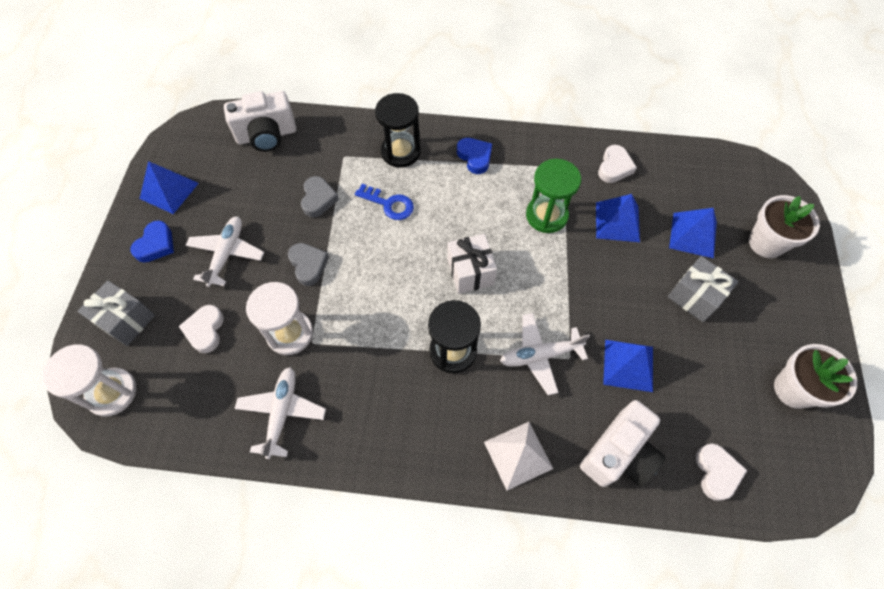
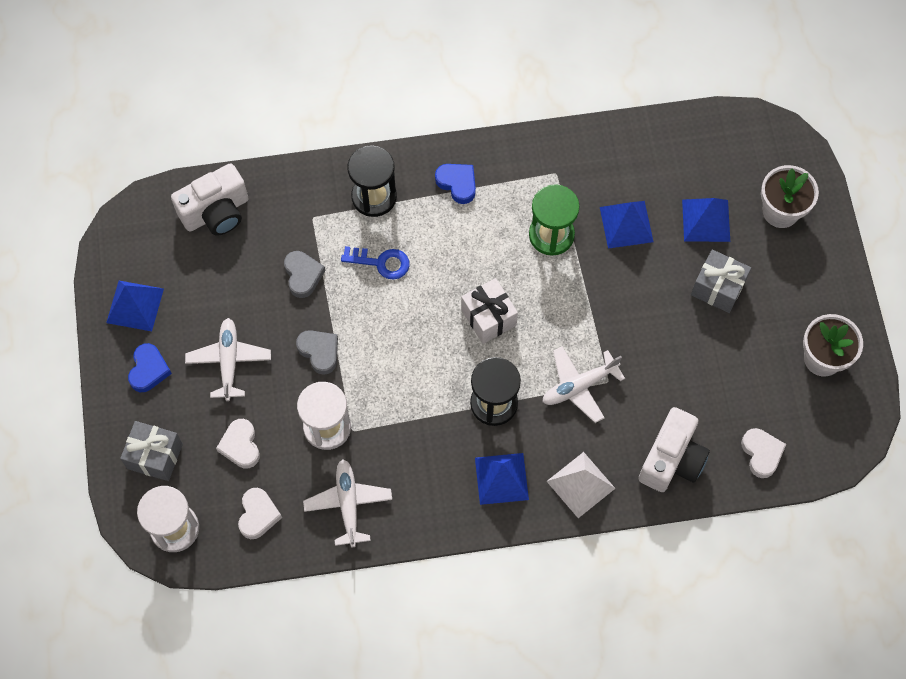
camera: 15 degrees left, 5 degrees up
(614, 167) = (610, 159): white heart -> white heart (258, 515)
(628, 365) = (665, 374): blue pyramid -> blue pyramid (501, 478)

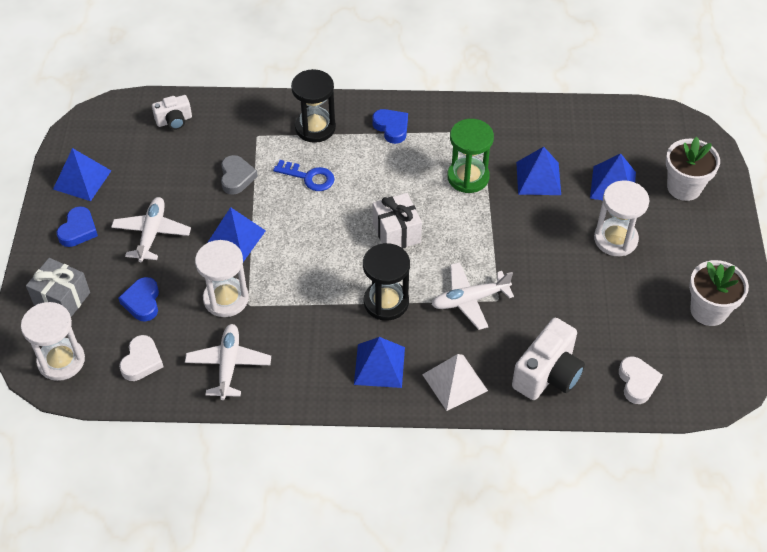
camera: 10 degrees right, 15 degrees down
(216, 212) = (174, 121): white camera -> white camera, size x0.58
(240, 445) = (142, 302): white heart -> blue heart
(319, 352) = (235, 238): grey heart -> blue pyramid
(718, 288) = (615, 239): grey gift -> white hourglass

